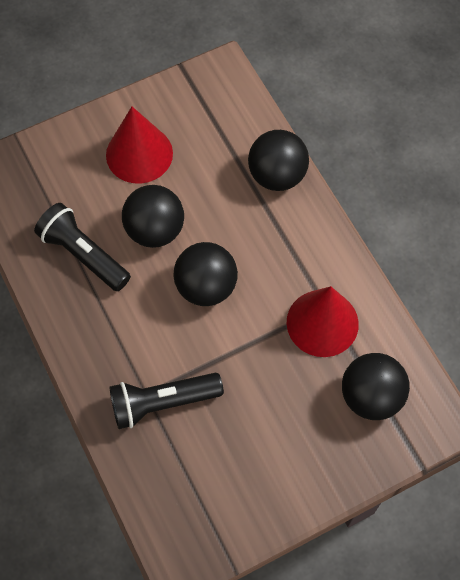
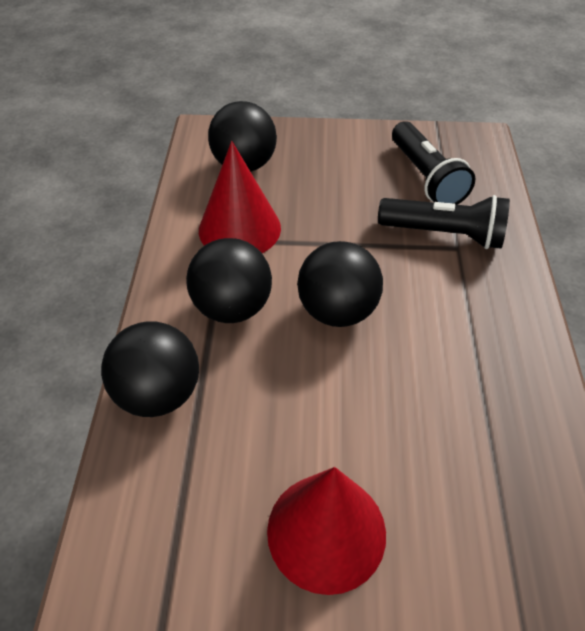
camera: 150 degrees left, 15 degrees down
(84, 254) = (476, 418): black flashlight -> black flashlight (425, 177)
(155, 230) = (363, 403): black ball -> black ball (232, 307)

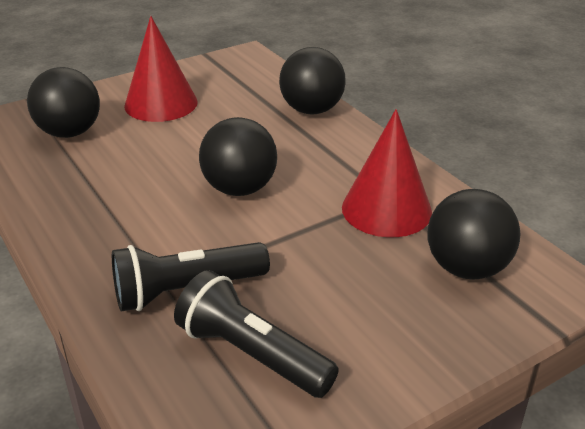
camera: 145 degrees right, 15 degrees down
(232, 307) = (321, 160): black ball -> black ball (70, 133)

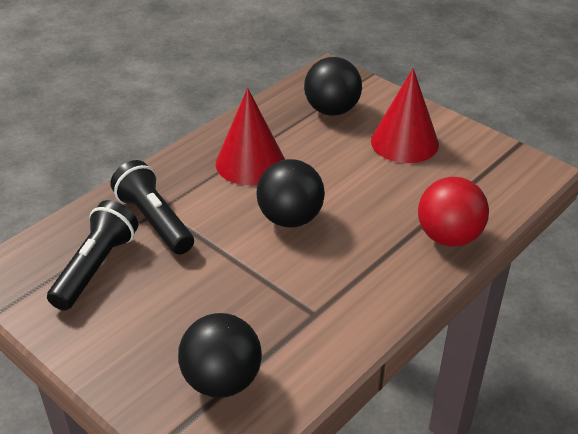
camera: 75 degrees right, 5 degrees up
(311, 110) = (448, 237): black ball -> red ball
(386, 209) = (294, 315): red cone -> red cone (250, 163)

